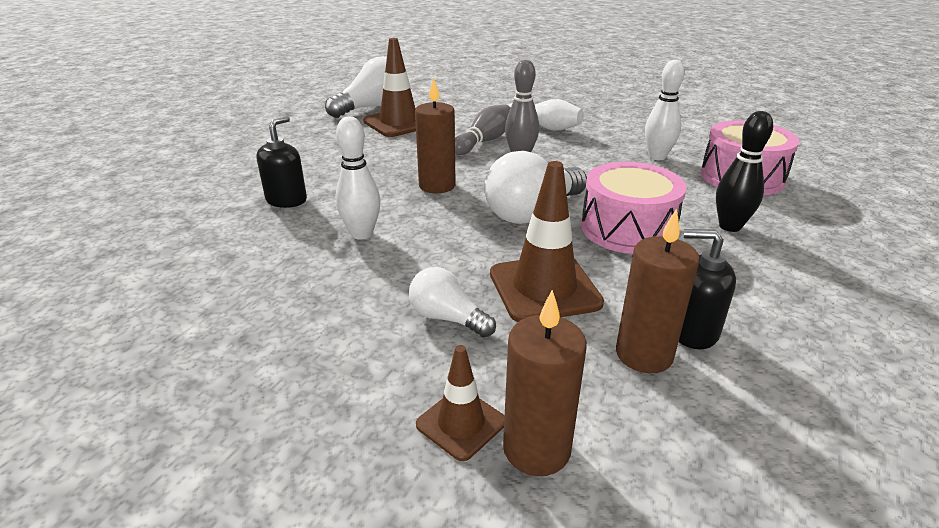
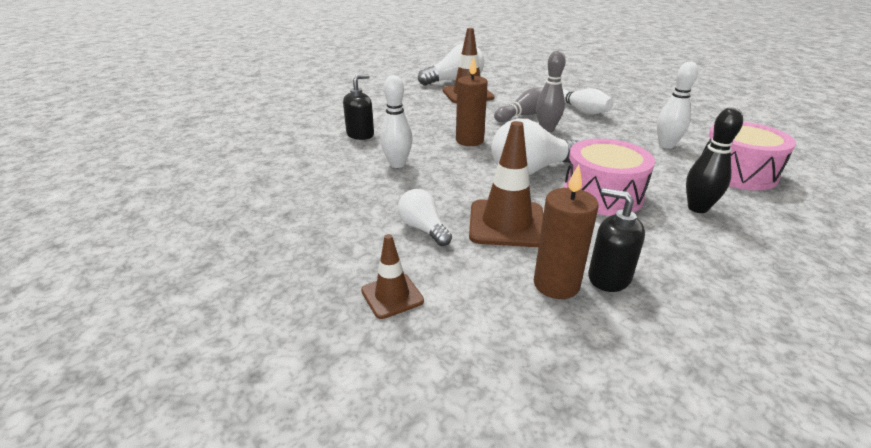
camera: 20 degrees right, 0 degrees up
(536, 449) = (434, 325): brown candle -> none

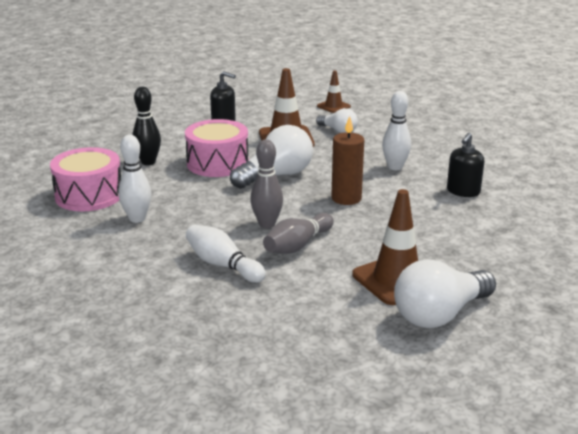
camera: 165 degrees right, 5 degrees down
(556, 284) = (252, 118): brown candle -> none

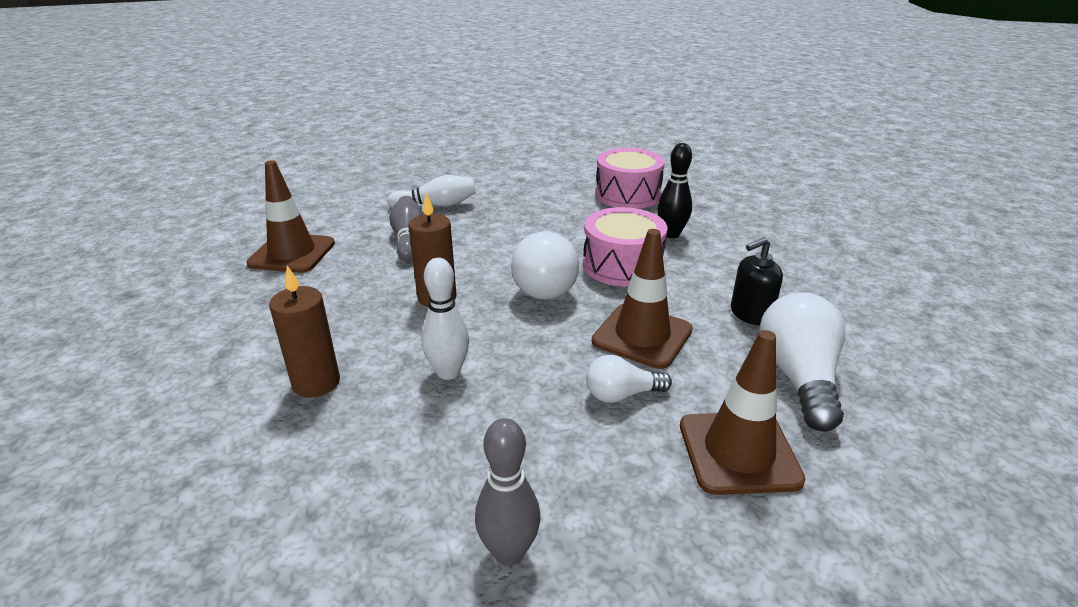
camera: 130 degrees right, 5 degrees up
(137, 218) = (557, 199): white bowling pin -> none
(267, 224) = (461, 241): grey bowling pin -> grey bowling pin (509, 552)
(333, 106) = (738, 452): brown traffic cone -> brown traffic cone, size x1.78
(440, 314) = (232, 248): white light bulb -> white light bulb (798, 378)
(463, 191) = (316, 383): black soap dispenser -> brown candle

